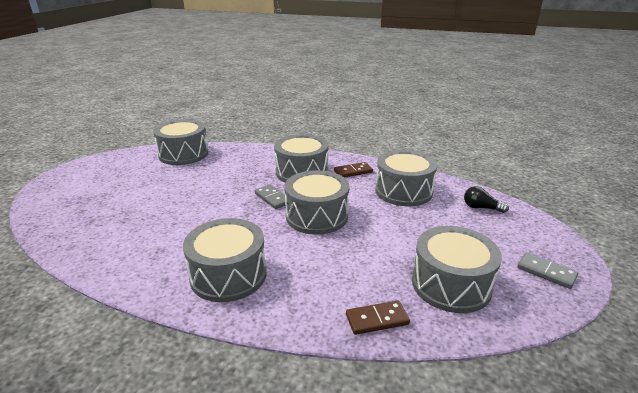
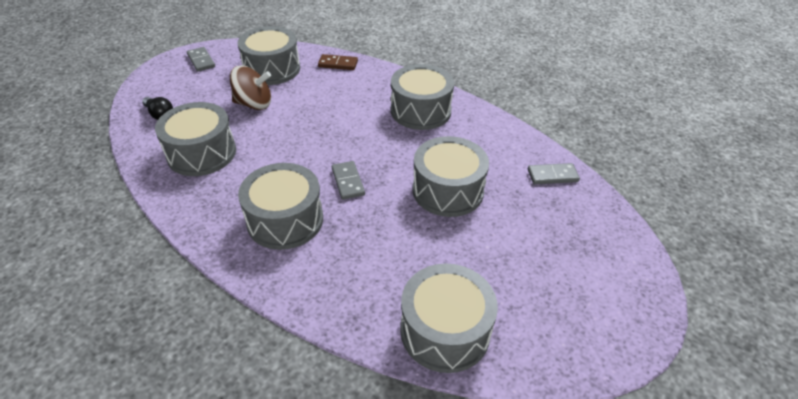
camera: 160 degrees left, 15 degrees up
(82, 240) = (552, 176): none -> grey domino
(317, 216) = (318, 145): grey drum -> grey drum (448, 190)
(353, 172) = (221, 201): brown domino -> none
(415, 237) = (254, 104): none -> brown spinning top

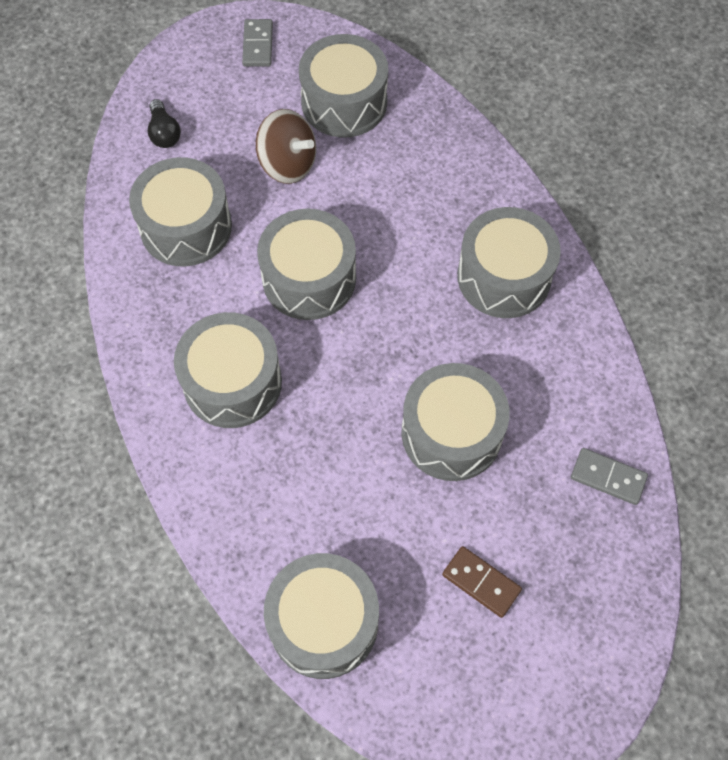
camera: 30 degrees right, 20 degrees up
(303, 150) = (309, 278): none -> grey drum
(338, 64) = (441, 130): brown domino -> brown domino (481, 582)
(348, 182) = (335, 358): grey domino -> none

